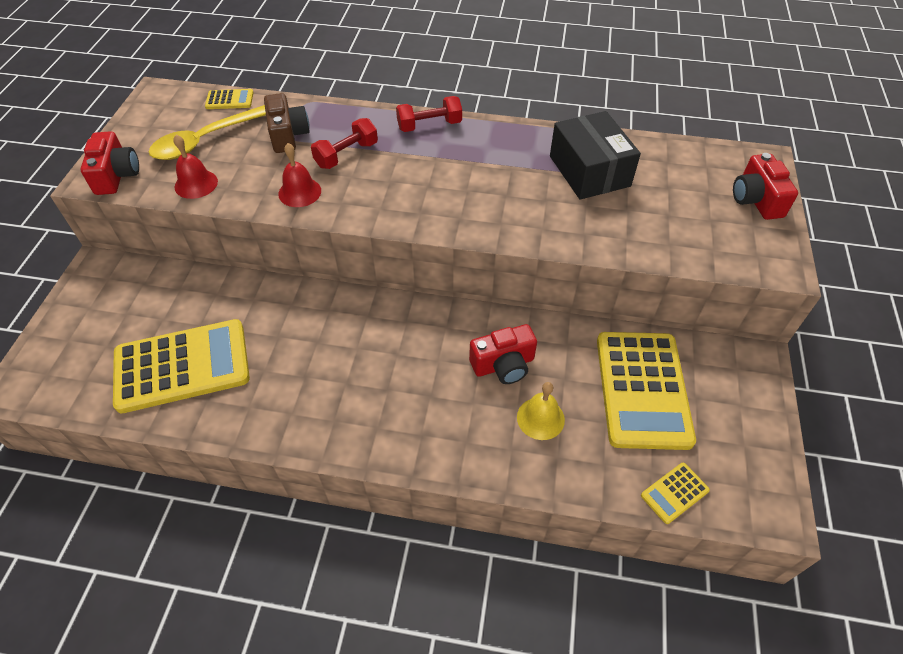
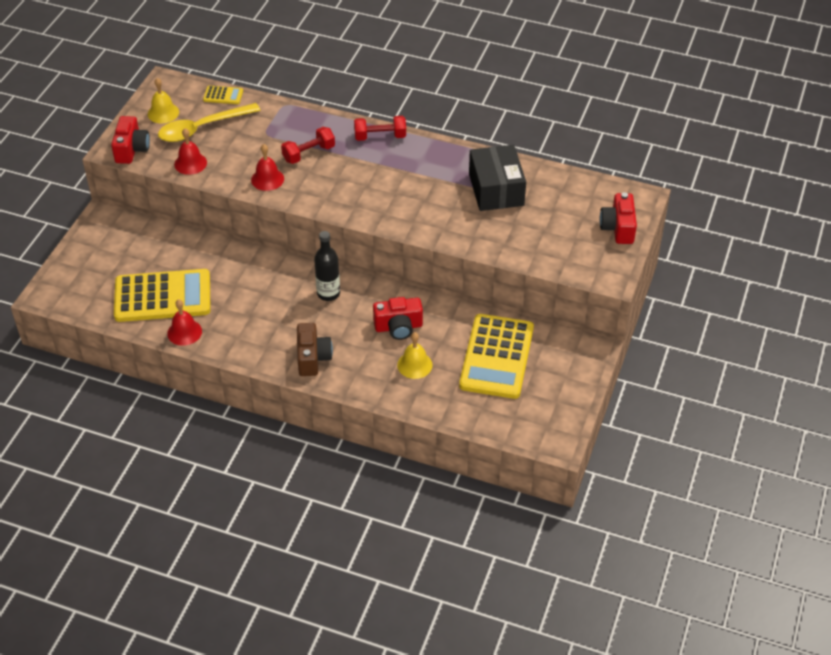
camera: 10 degrees right, 5 degrees down
(156, 127) = (163, 113): none -> yellow bell
(217, 416) = (184, 332): none -> red bell
(288, 135) = (265, 132): brown camera -> brown camera (312, 358)
(402, 330) = (328, 293): none -> black bottle
(674, 493) = (493, 422): yellow calculator -> none

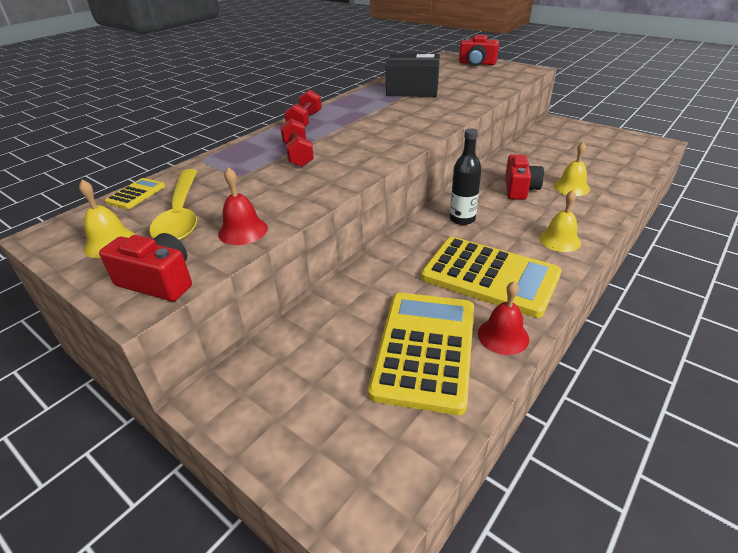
camera: 70 degrees left, 10 degrees down
(267, 179) = (321, 181): red bell -> none
(312, 358) = (559, 240): brown camera -> yellow bell
(496, 357) = (562, 153): yellow calculator -> yellow calculator (490, 276)

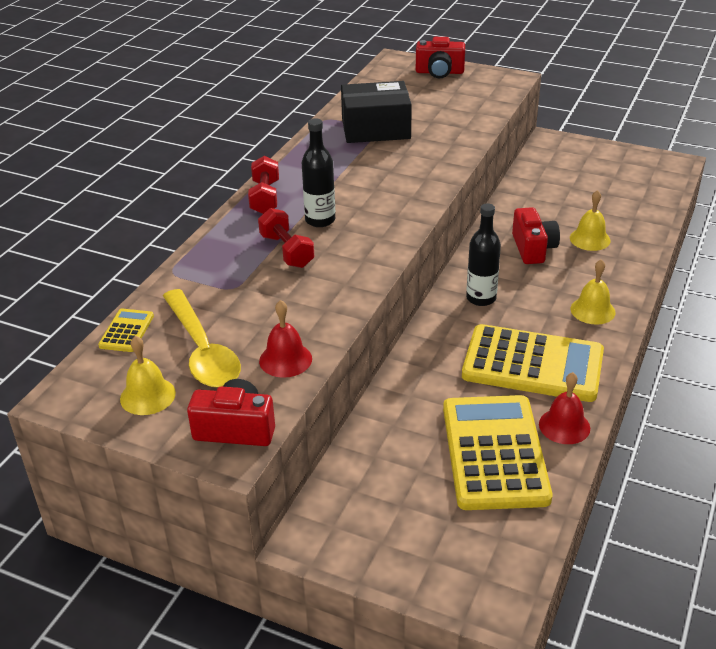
camera: 15 degrees left, 0 degrees up
(337, 138) = (320, 220): none -> black bottle

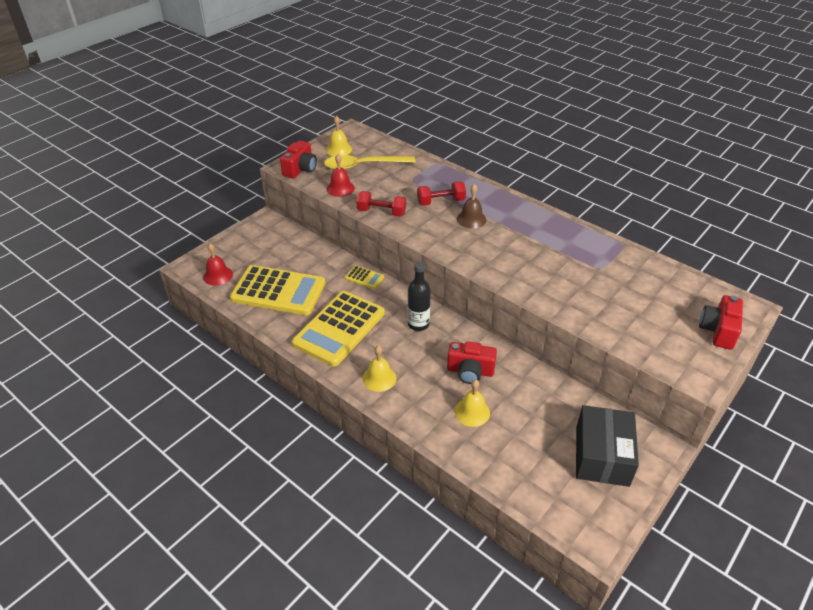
camera: 105 degrees right, 5 degrees up
(127, 331) = (391, 147): yellow calculator -> yellow calculator (364, 277)
(265, 197) = (508, 202): red dumbbell -> red dumbbell (381, 212)
(320, 220) = (471, 219): black bottle -> brown bell
(375, 129) = (600, 267): black box -> black box (602, 456)
(564, 426) = (280, 325): red bell -> red bell (218, 275)

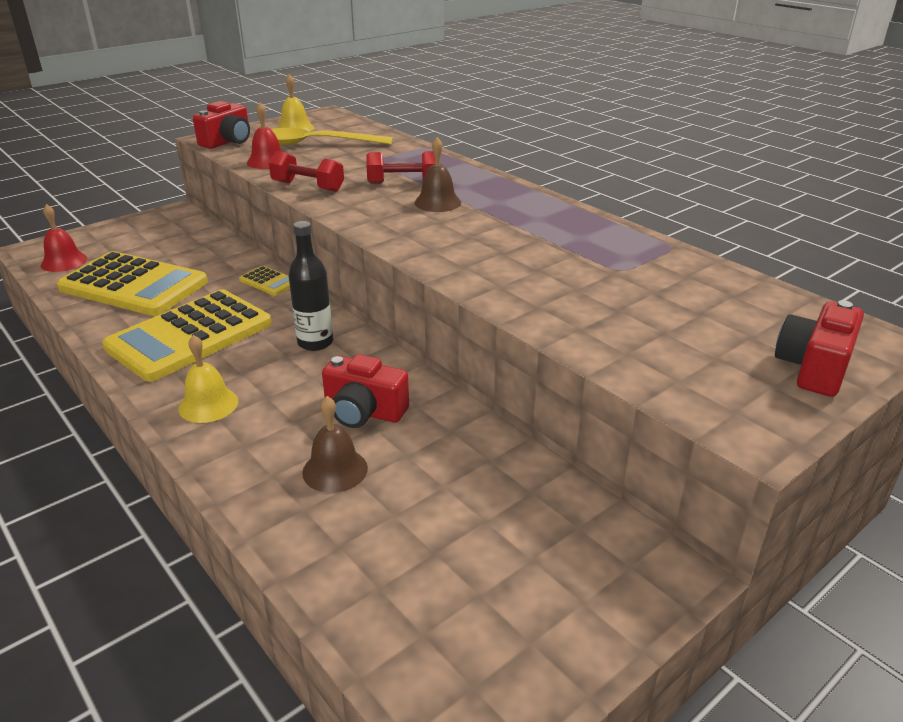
camera: 10 degrees right, 10 degrees down
(472, 412) = (335, 470): yellow bell -> brown bell
(602, 456) = (545, 572): black box -> none

